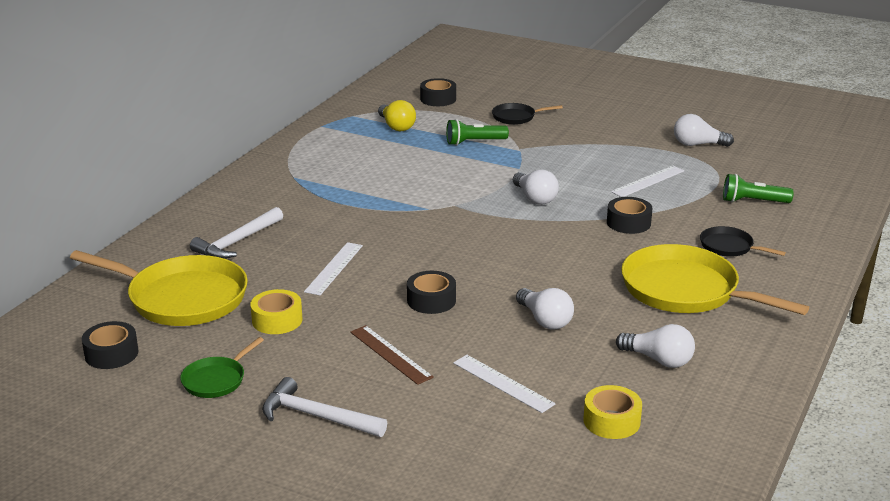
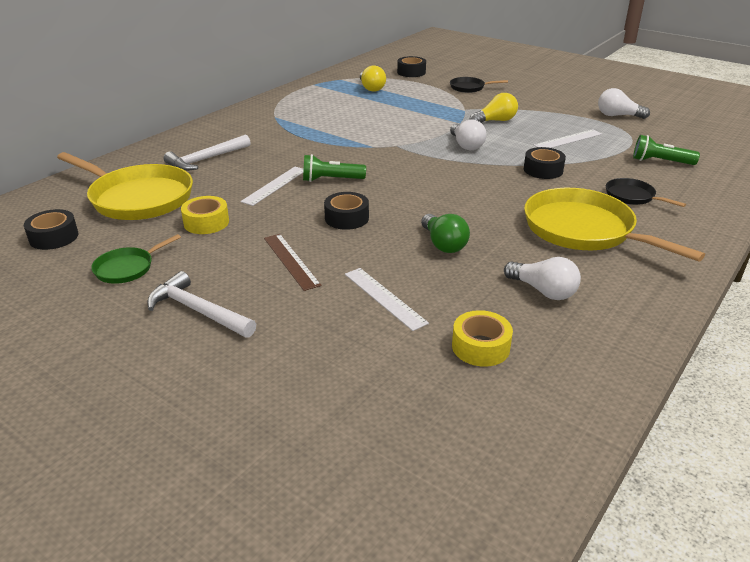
camera: 10 degrees right, 5 degrees up
(474, 142) = (429, 102): green flashlight -> green flashlight (331, 180)
(545, 320) = (443, 244): white light bulb -> green light bulb
(559, 162) = (495, 121): none -> yellow light bulb

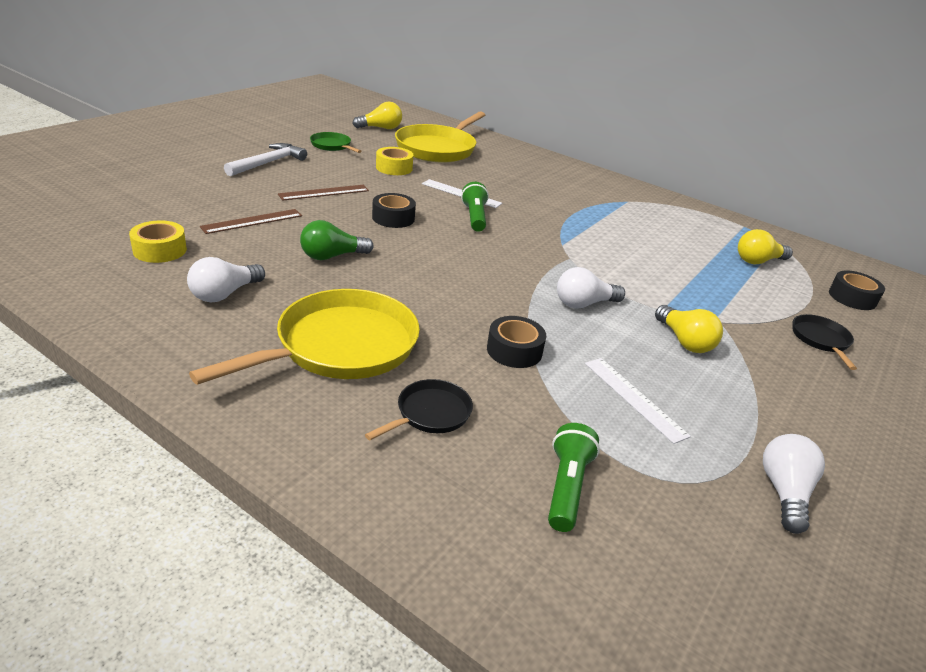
camera: 85 degrees right, 0 degrees up
(54, 237) = (380, 128): black tape -> yellow light bulb
(206, 159) = (513, 170): white hammer -> none
(384, 298) = (252, 221): white ruler -> brown ruler

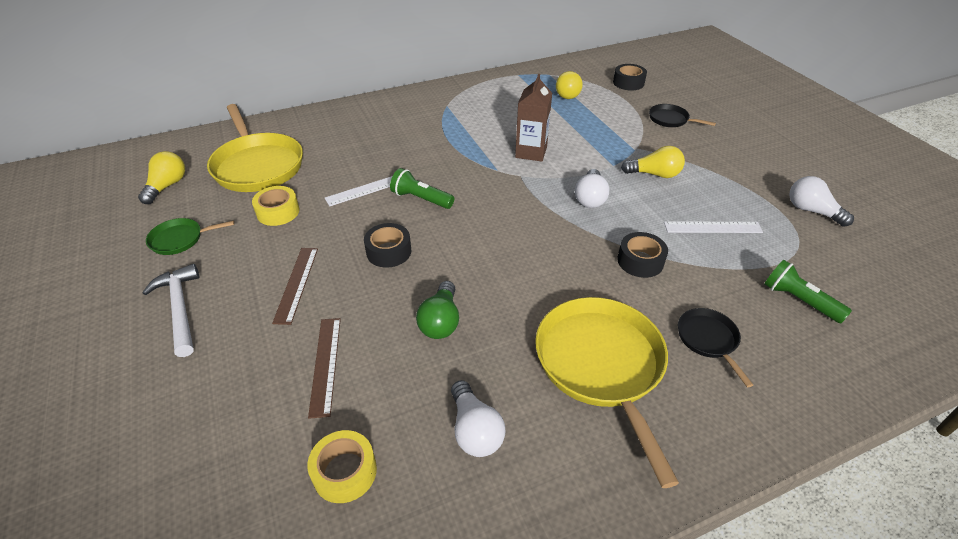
camera: 55 degrees left, 10 degrees up
(616, 257) = (531, 152): none -> brown carton

